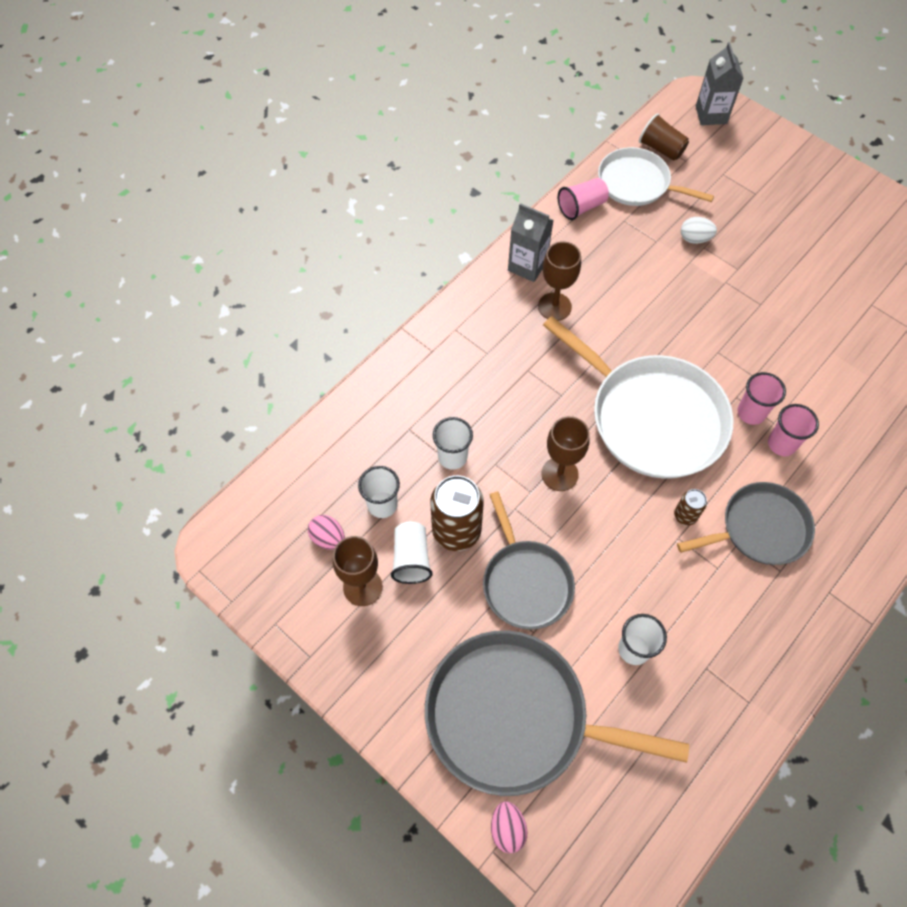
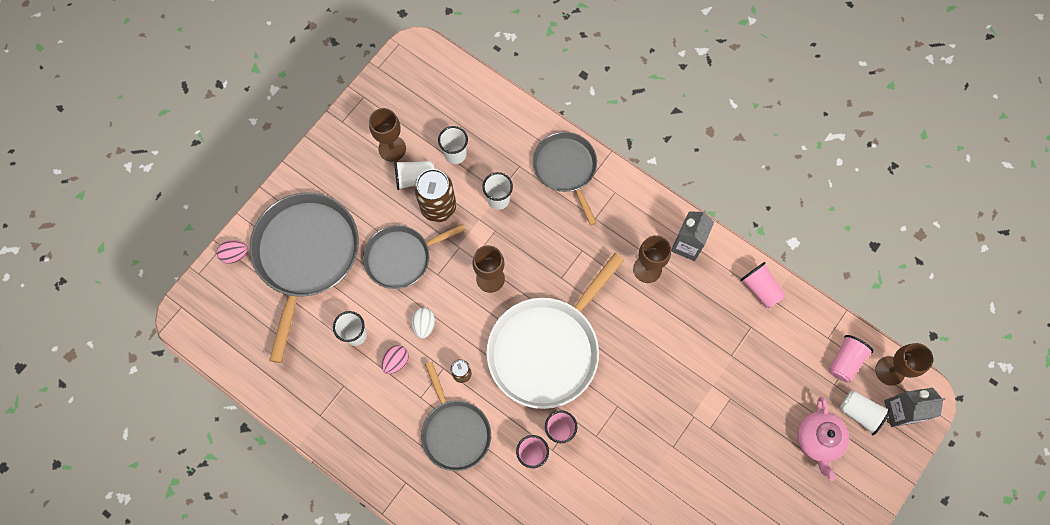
camera: 85 degrees right, 10 degrees up
(328, 538) = (427, 121): pink egg -> pink egg (396, 361)
(419, 377) = (566, 169): none -> grey pan
(637, 183) = (797, 338): white pan -> none
(661, 149) = (845, 361): brown cup -> pink cup
(670, 116) = (890, 370): none -> brown goblet
(695, 239) = (739, 390): white egg -> white egg (424, 325)
(714, 145) = (859, 413): none -> white cup
(744, 181) = (817, 440): none -> pink teapot

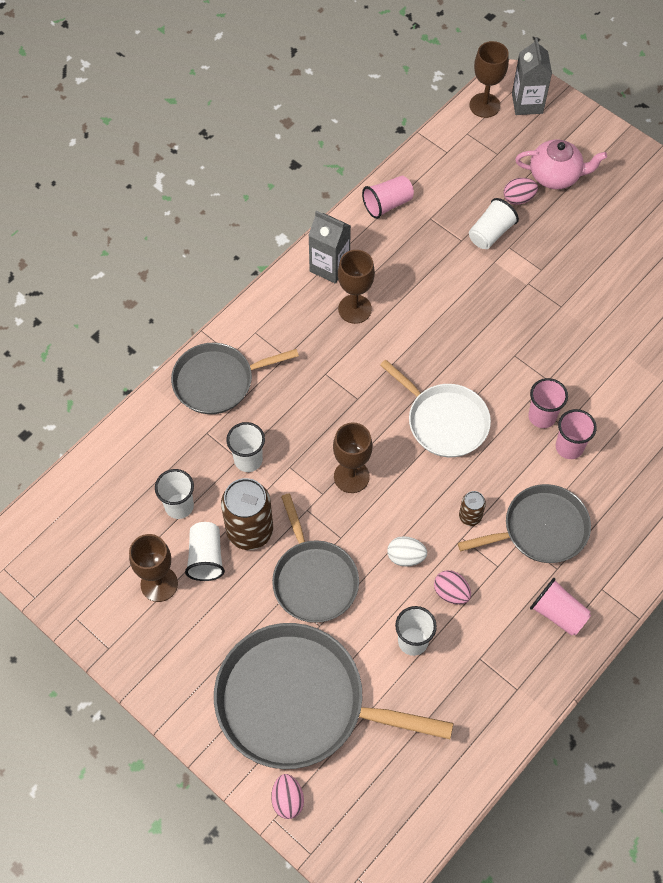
camera: 85 degrees left, 10 degrees down
(547, 349) = (444, 421): white pan -> white pan, size x0.61
(785, 405) = (518, 198): none -> pink egg
(845, 361) = (473, 141): pink cup -> pink cup (558, 613)
(859, 413) = (528, 137): white cup -> white cup (490, 233)

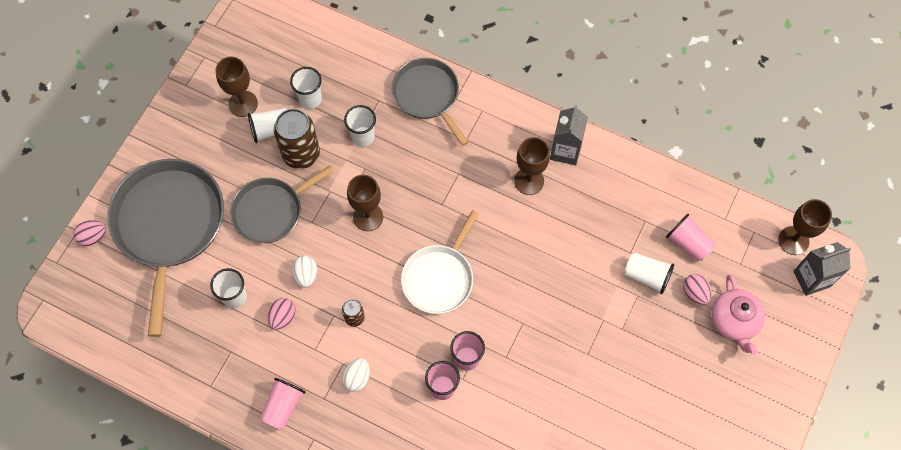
camera: 75 degrees right, 5 degrees up
(387, 204) = (647, 181): pink cup -> pink cup (688, 243)
(541, 529) = (357, 378): grey pan -> white egg

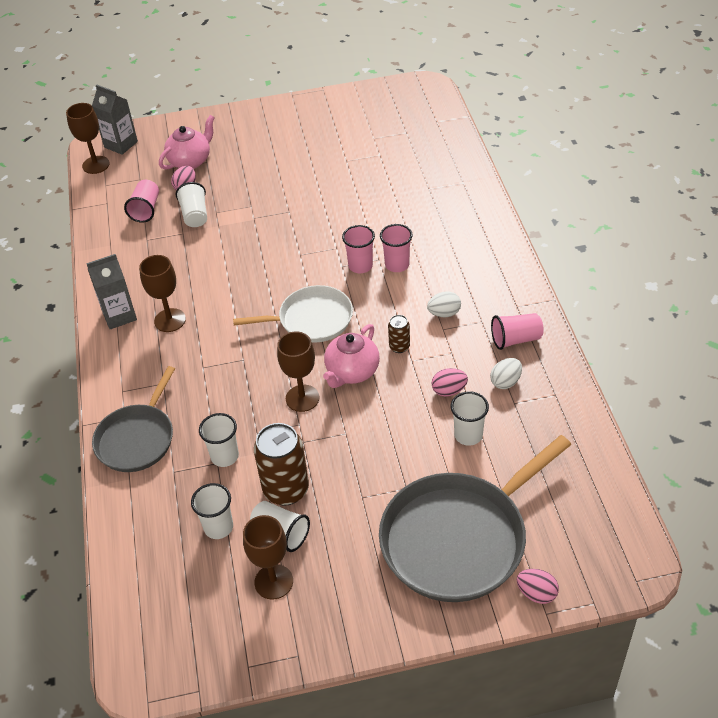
camera: 125 degrees left, 20 degrees down
(271, 211) = (365, 470): grey pan -> none
(306, 275) = (397, 401): white egg -> white egg (505, 382)
(361, 266) = (352, 372): none -> pink teapot

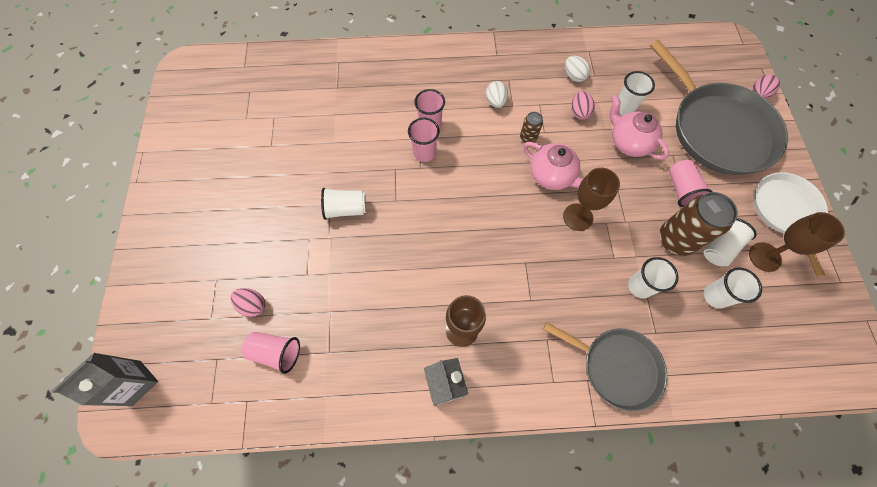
camera: 85 degrees left, 20 degrees up
(96, 165) = (164, 417): brown goblet -> none
(190, 161) = (207, 297): pink teapot -> pink teapot (628, 142)
(195, 215) = (305, 297): white cup -> white cup (346, 209)
(311, 319) = (484, 200): white pan -> white pan (785, 211)
(516, 339) = (531, 62): pink cup -> pink cup (681, 189)

